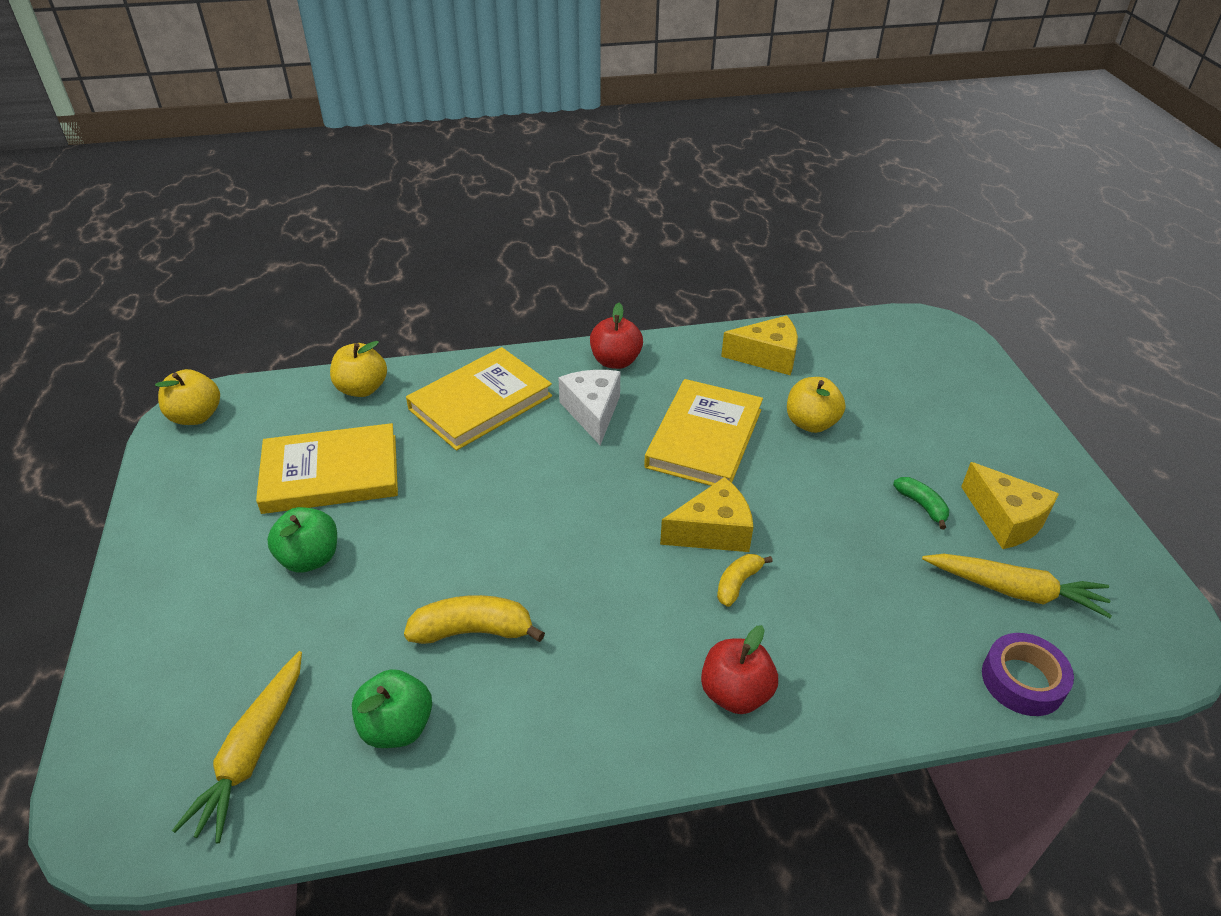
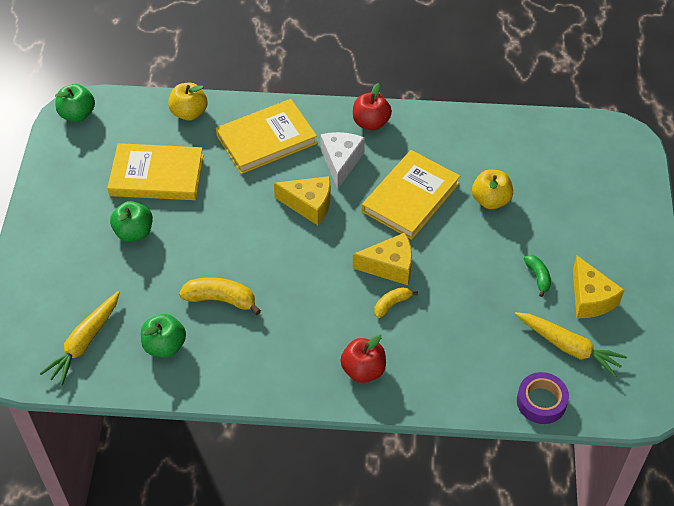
camera: 15 degrees right, 10 degrees up
(196, 416) = (77, 114): yellow apple -> green apple
(767, 357) = (483, 139): yellow cheese -> yellow cheese (309, 205)

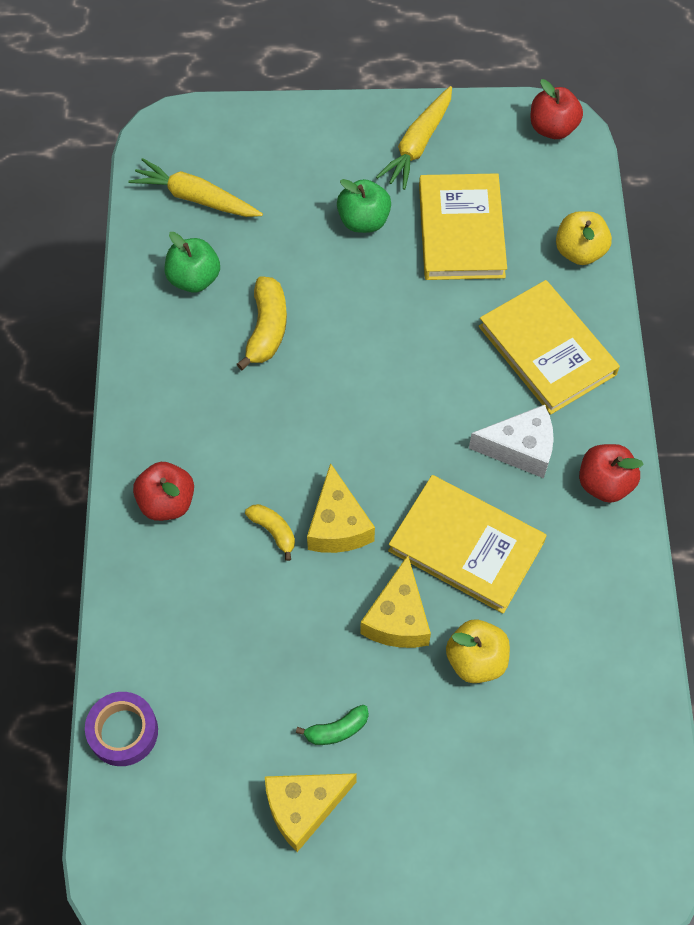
camera: 85 degrees right, 10 degrees up
(77, 114) = (552, 128): green apple -> red apple
(309, 205) = (435, 415): yellow cheese -> yellow cheese (398, 618)
(568, 347) = (215, 772): yellow carrot -> yellow carrot (418, 145)

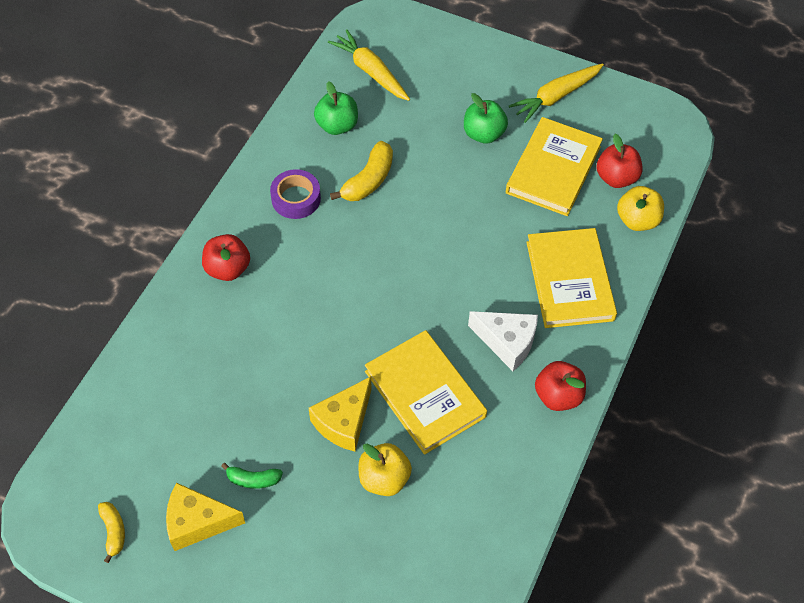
camera: 25 degrees right, 5 degrees down
(123, 731) = (105, 410): purple tape -> purple tape (296, 198)
(273, 531) = (290, 321): yellow banana -> yellow banana (113, 531)
(338, 525) = (339, 337): yellow cheese -> none
(552, 128) = (667, 124): red apple -> red apple (616, 178)

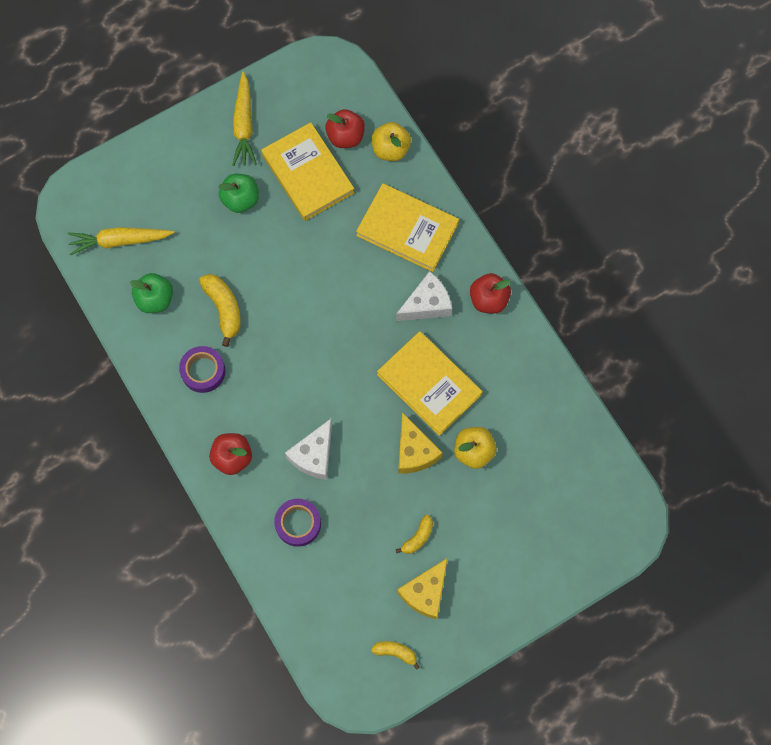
camera: 55 degrees left, 15 degrees up
(197, 361) = (298, 523): none -> purple tape
(253, 479) = (418, 537): green banana -> yellow banana
(277, 335) = (314, 455): none -> white cheese
(425, 394) = (429, 384): yellow book -> yellow book turned 45 degrees clockwise

